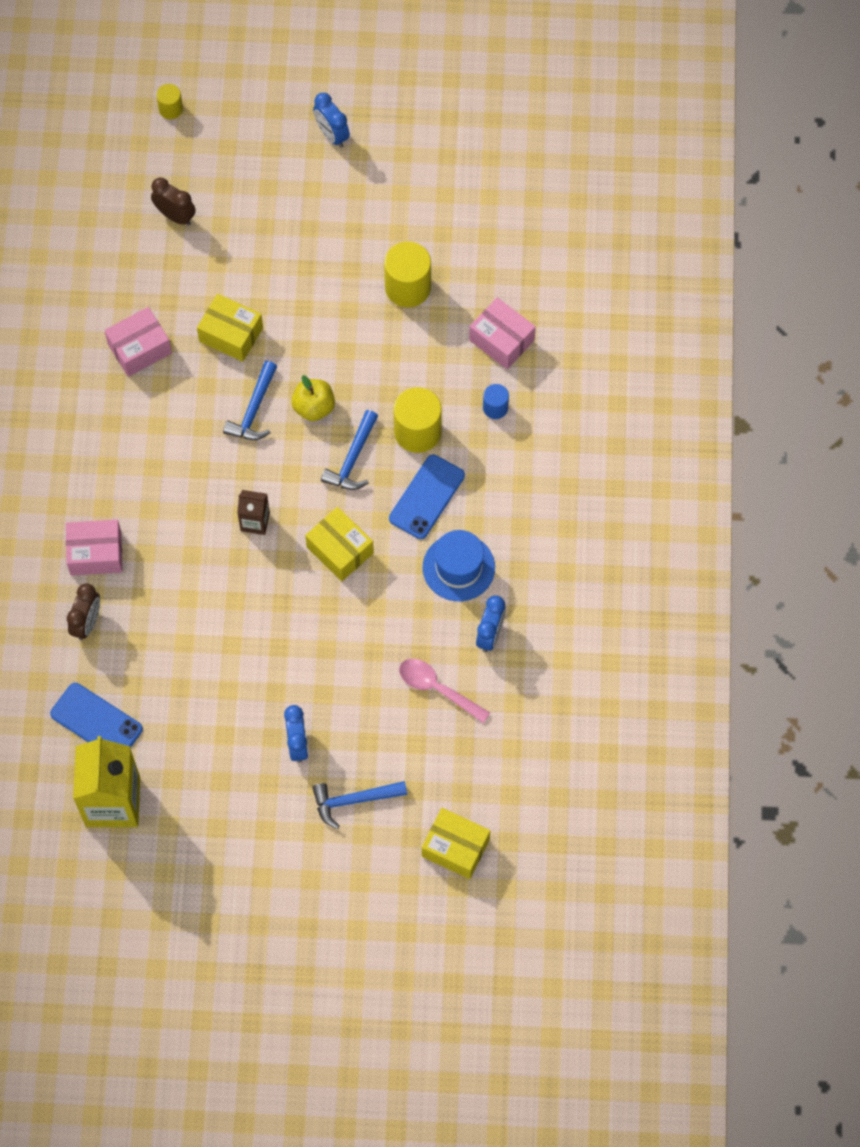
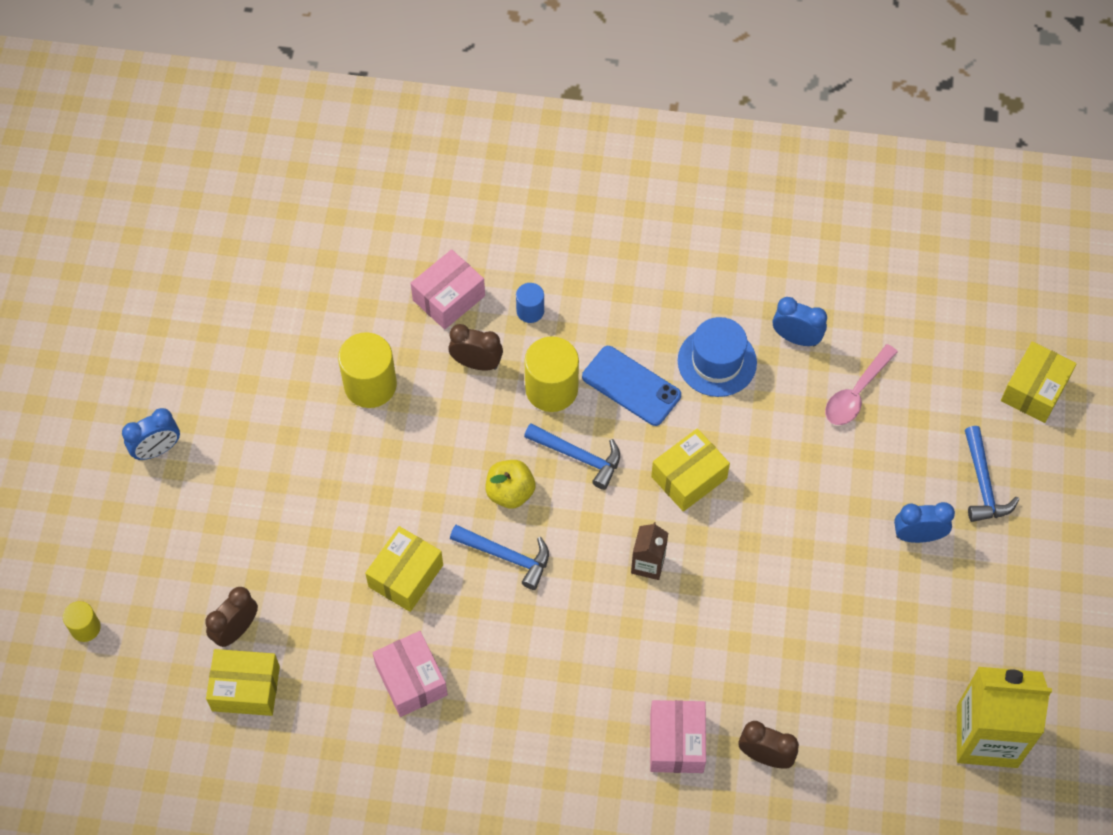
camera: 85 degrees left, 5 degrees down
(96, 721) = (888, 750): blue phone -> none
(126, 229) = (246, 688): none -> yellow box
(437, 369) = (476, 363): none -> brown clock

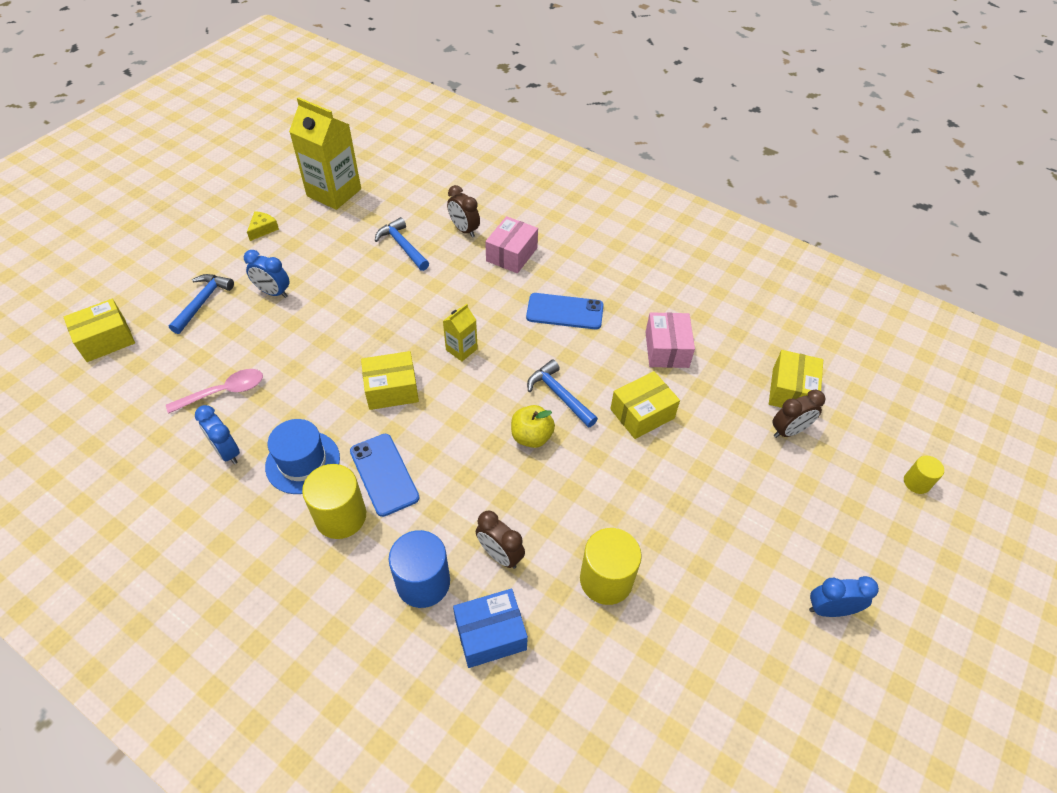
camera: 155 degrees left, 10 degrees down
(246, 688) = (791, 391): yellow box -> yellow box turned 75 degrees clockwise
(448, 298) = (490, 634): pink box -> blue box
(530, 311) = (423, 582): blue cylinder -> blue cylinder, size x1.85
(551, 389) = (449, 502): yellow cylinder -> yellow cylinder (341, 516)
(559, 678) = (565, 311): none -> blue phone
(579, 457) = (462, 439): blue hammer -> blue hammer (402, 246)
(648, 564) = (461, 349): brown carton -> yellow carton
(1018, 623) = (263, 229): none -> yellow cheese

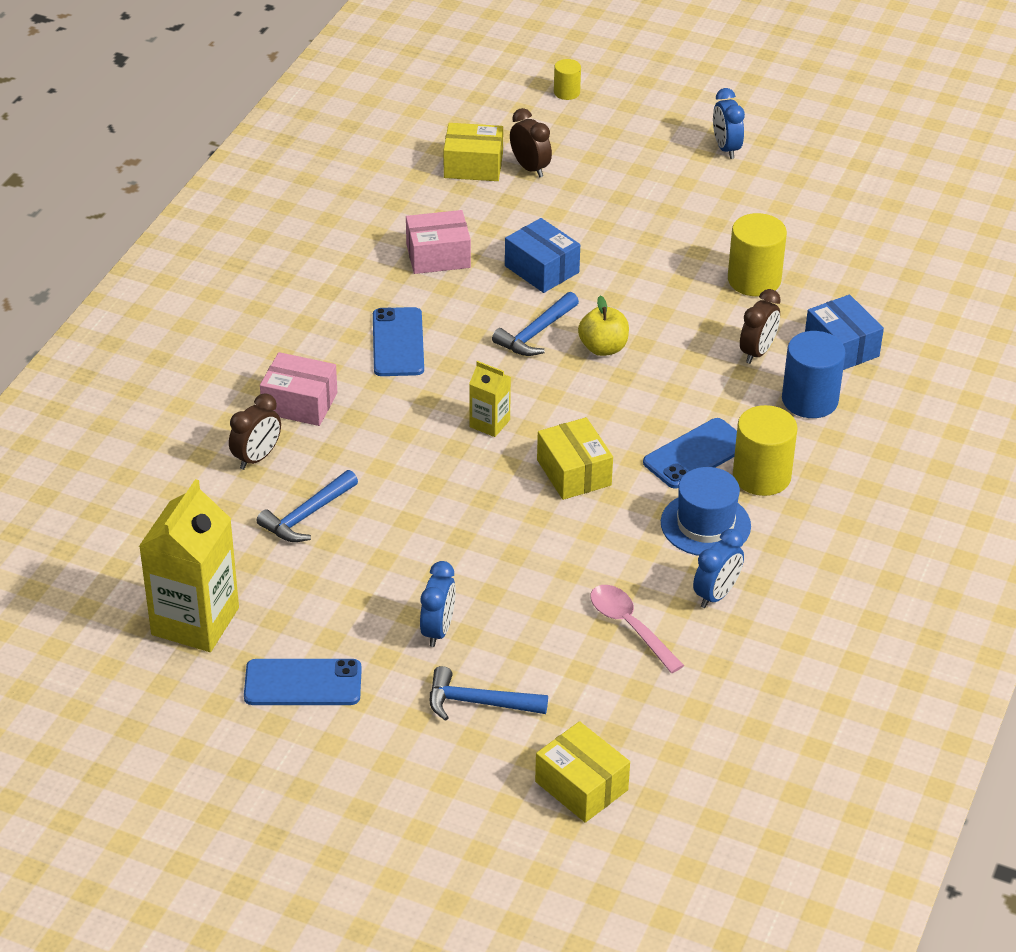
camera: 100 degrees left, 10 degrees down
(263, 229) = (303, 683): yellow cheese -> blue phone
(642, 413) = (541, 269): yellow box -> blue box

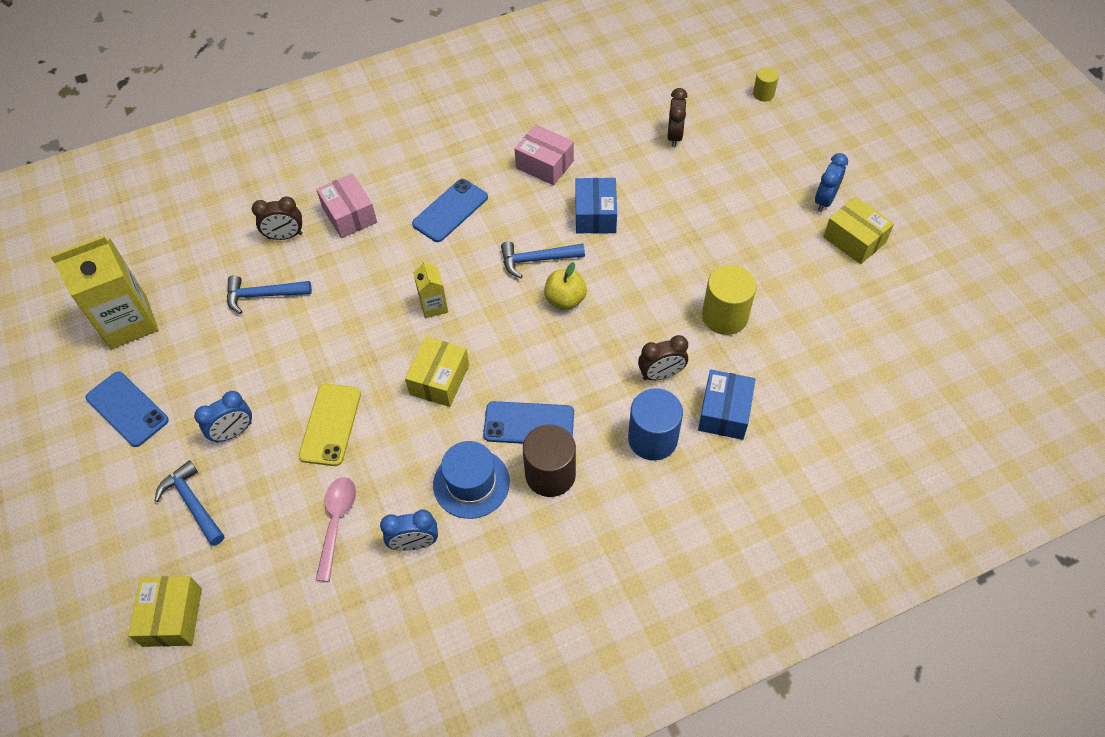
camera: 45 degrees right, 15 degrees up
(473, 166) = (641, 113): yellow box -> yellow box (854, 240)
(522, 566) = (330, 424): none -> yellow phone
(761, 476) = (550, 474): yellow cylinder -> brown cylinder

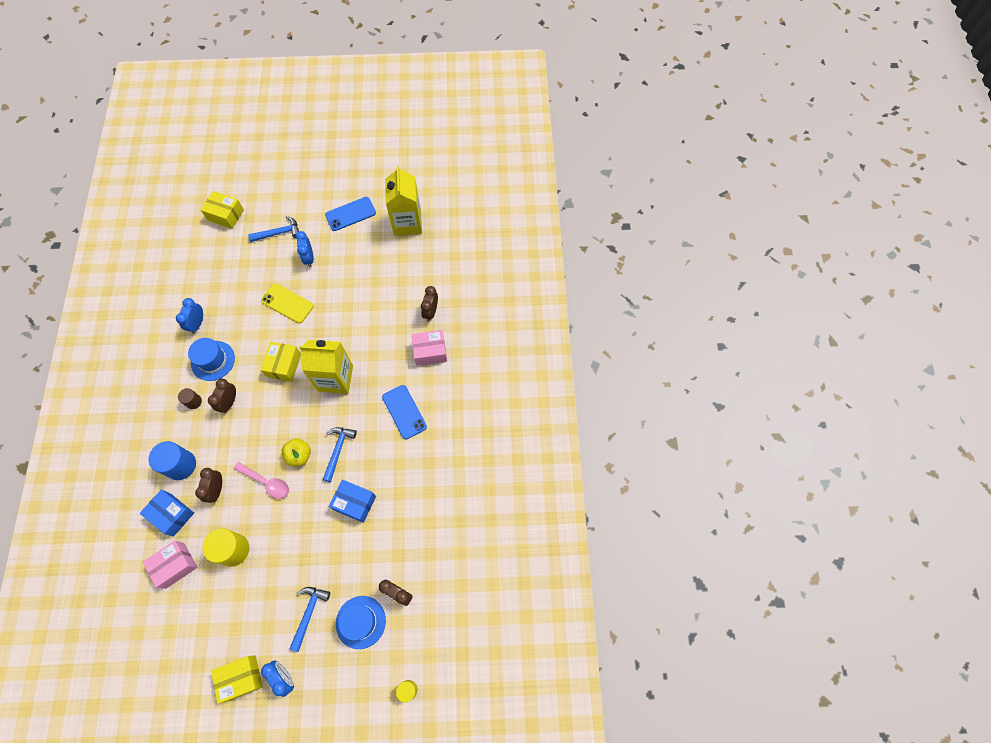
camera: 110 degrees right, 10 degrees up
(263, 295) = (391, 290): blue hammer -> blue hammer (309, 613)
(336, 522) = (230, 292): pink spoon -> pink spoon (266, 482)
(434, 306) = (335, 378): yellow carton -> yellow carton, size x2.02
(439, 380) = (284, 365): yellow box -> yellow box turned 60 degrees clockwise
(529, 424) = (229, 402): blue phone -> brown clock
(545, 164) = (415, 487): pink box -> pink box (175, 565)
(550, 474) = (194, 402): brown cylinder -> brown cylinder, size x0.54
(725, 157) = (360, 622): none -> blue hat

